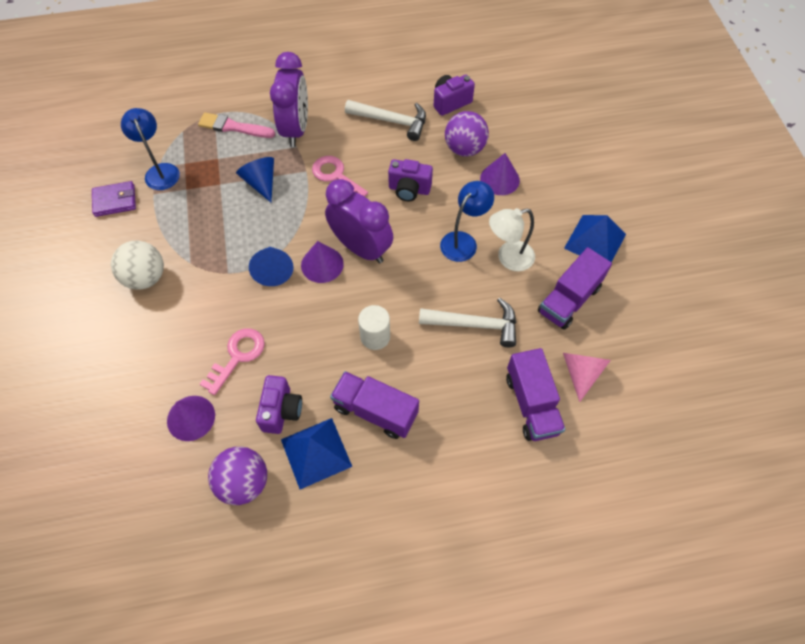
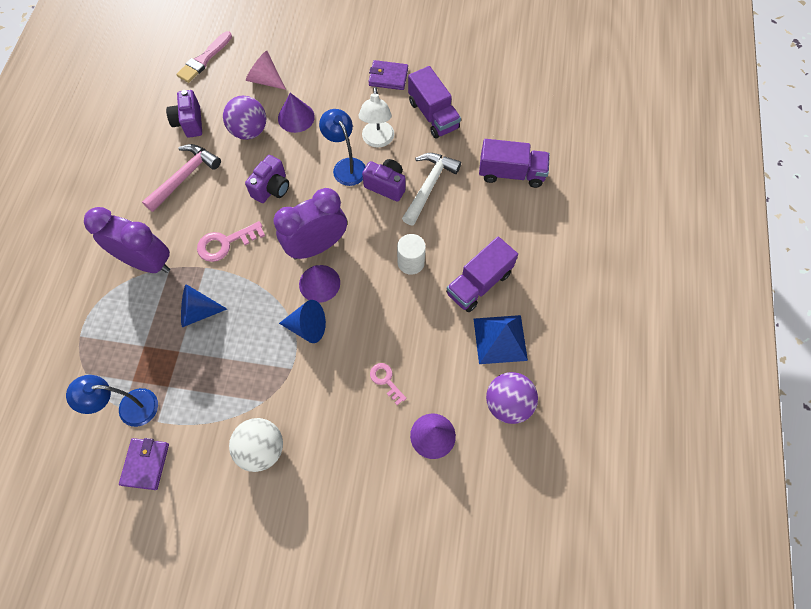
camera: 70 degrees left, 5 degrees up
(233, 127) = (110, 320): pink brush -> pink brush (204, 59)
(237, 356) = (386, 380): pink key -> pink key, size x0.63
(281, 411) = (453, 356): purple camera -> purple camera (386, 185)
(391, 121) = (185, 177): white hammer -> pink hammer
(581, 372) = (497, 132): pink cone -> pink cone (265, 80)
(595, 241) = (388, 77): blue pyramid -> purple wallet

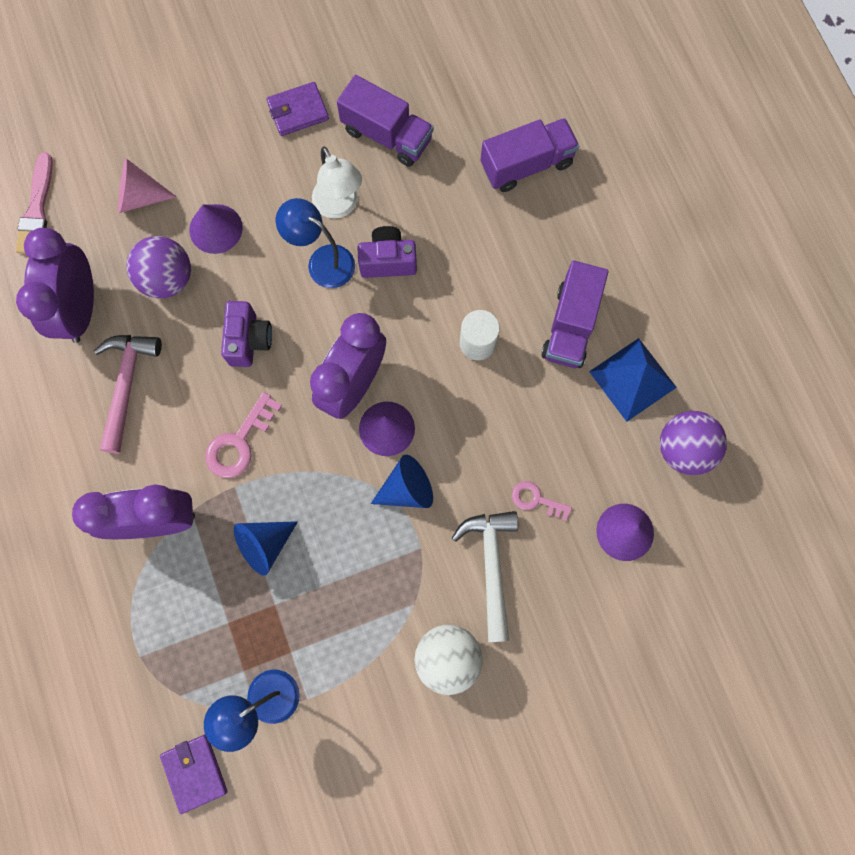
camera: 30 degrees left, 10 degrees up
(145, 464) = (327, 753): purple wallet -> purple wallet (195, 772)
(189, 123) = (81, 309): purple camera -> purple clock
(429, 186) = (440, 234): white hammer -> white hammer (491, 566)

